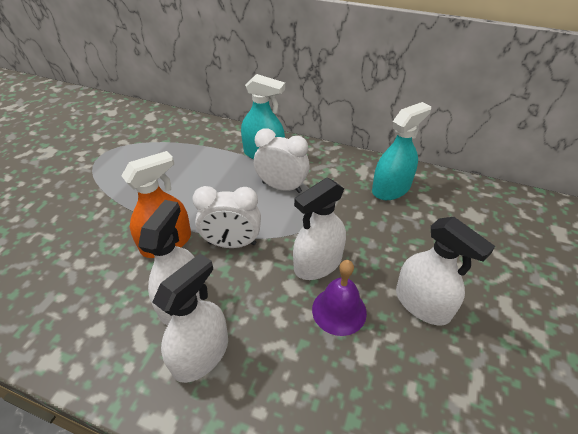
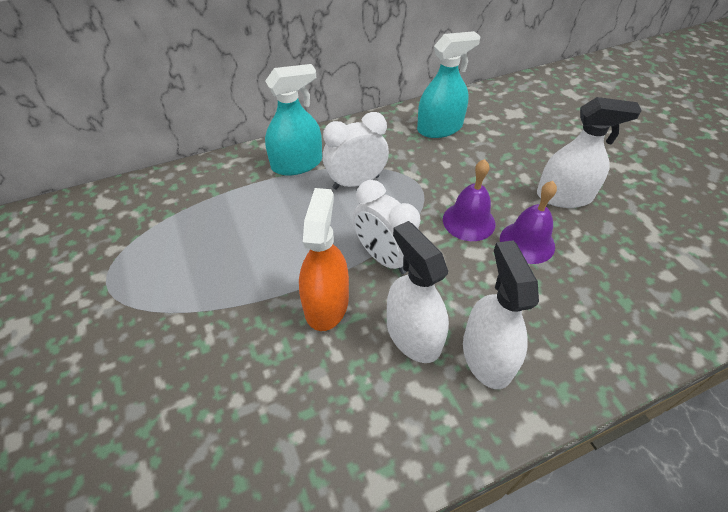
camera: 45 degrees left, 5 degrees up
(232, 243) = (384, 258): white clock -> white clock turned 90 degrees clockwise
(318, 263) = (468, 221): white spray bottle -> purple bell
(391, 188) = (439, 128): turquoise spray bottle -> turquoise spray bottle turned 60 degrees clockwise

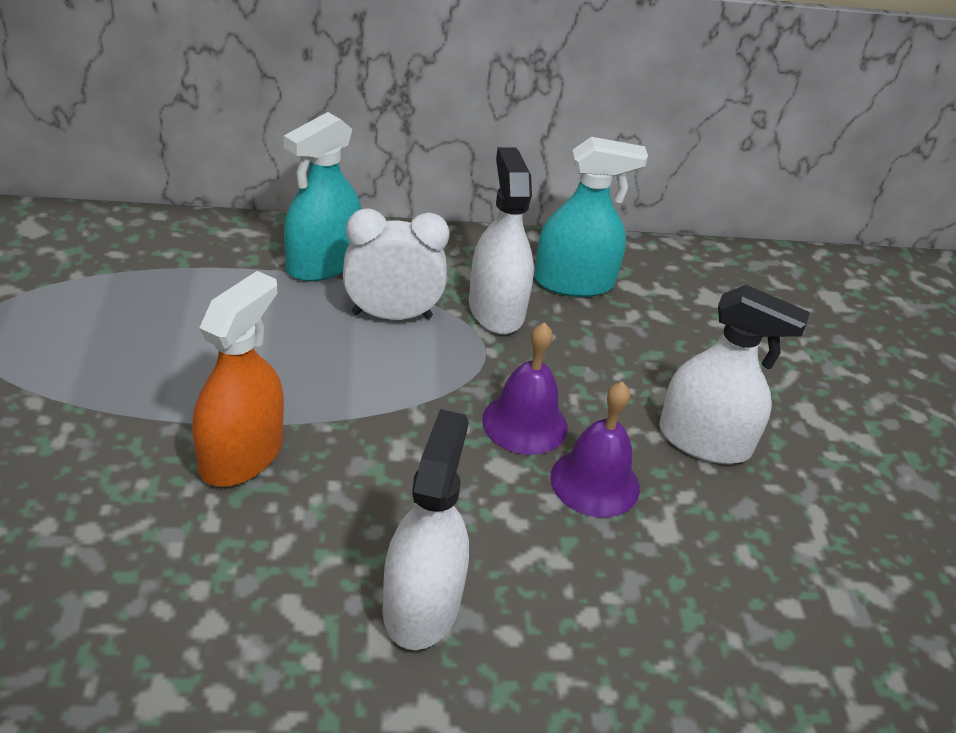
camera: 15 degrees right, 10 degrees down
(297, 164) = (323, 263): turquoise spray bottle -> turquoise spray bottle turned 135 degrees clockwise
(384, 258) = (363, 427): white clock -> none
(413, 335) = (335, 538): white spray bottle -> white spray bottle (496, 309)

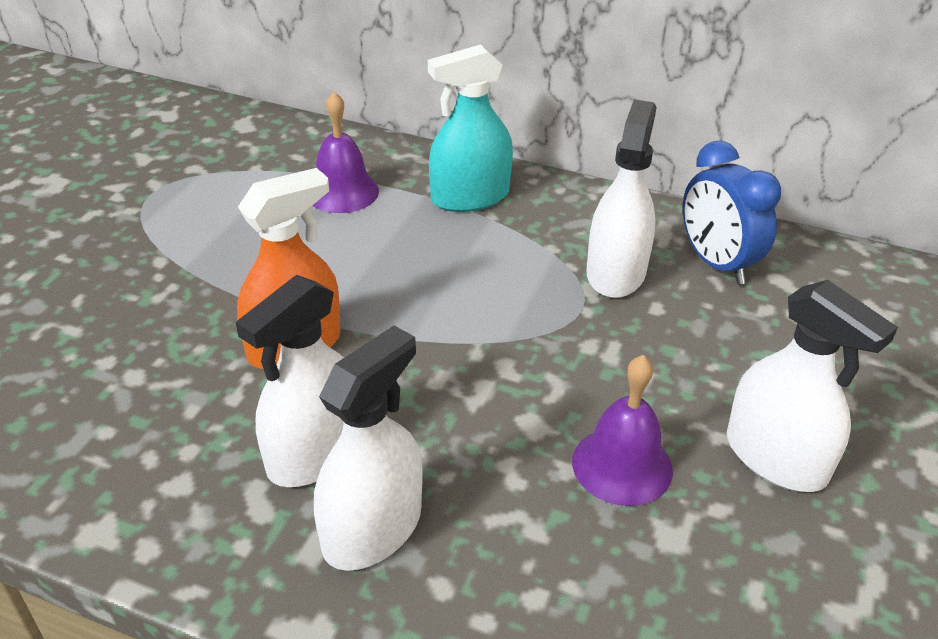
camera: 30 degrees right, 0 degrees up
(326, 552) = (315, 453): none -> white spray bottle
(392, 315) = (507, 256): white clock -> none
(525, 423) = (580, 387): purple bell -> purple bell (342, 192)
(574, 282) = (716, 264): turquoise spray bottle -> blue clock

